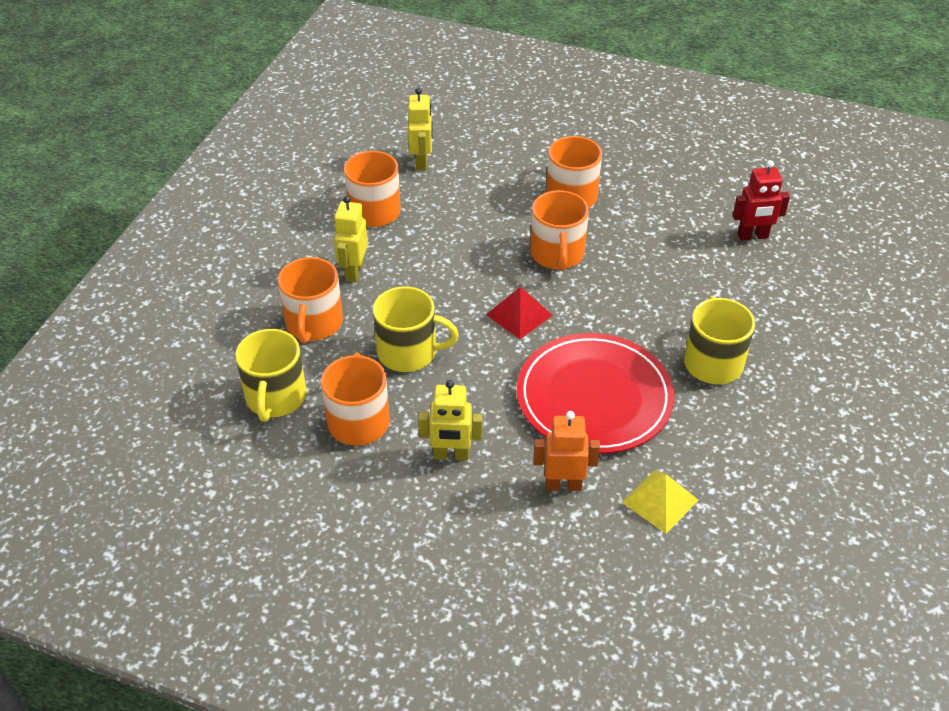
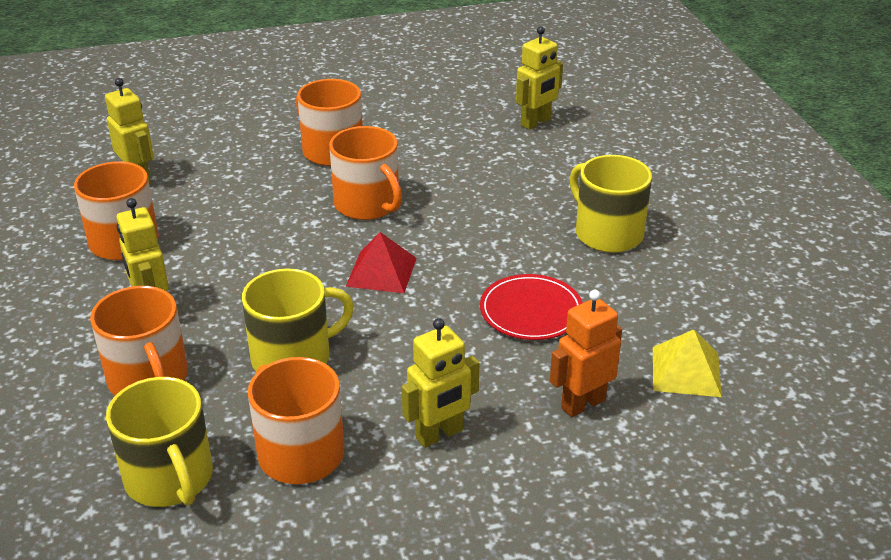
camera: 35 degrees left, 10 degrees down
(594, 397) = (531, 311): red plate -> red plate, size x0.54
(753, 236) = (536, 122): red robot -> yellow robot

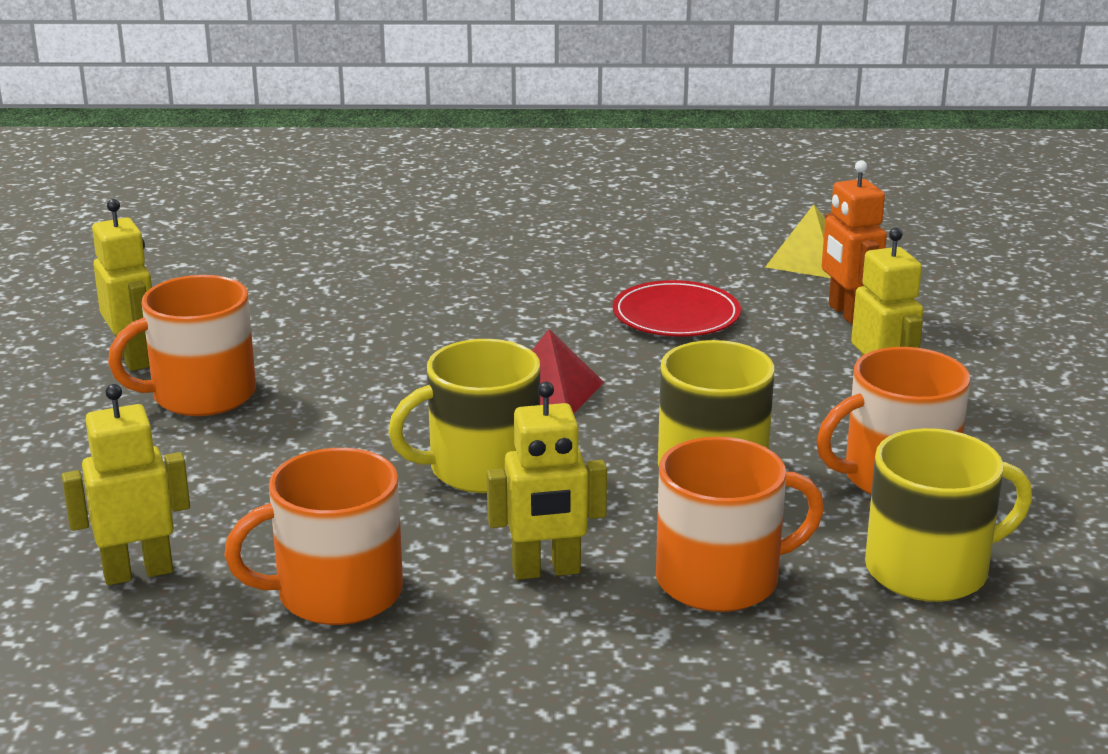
camera: 75 degrees left, 10 degrees down
(367, 204) = (377, 383): orange mug -> none
(536, 122) = (256, 253): yellow robot -> yellow robot (134, 358)
(607, 233) = (545, 254): yellow mug -> yellow mug (481, 468)

